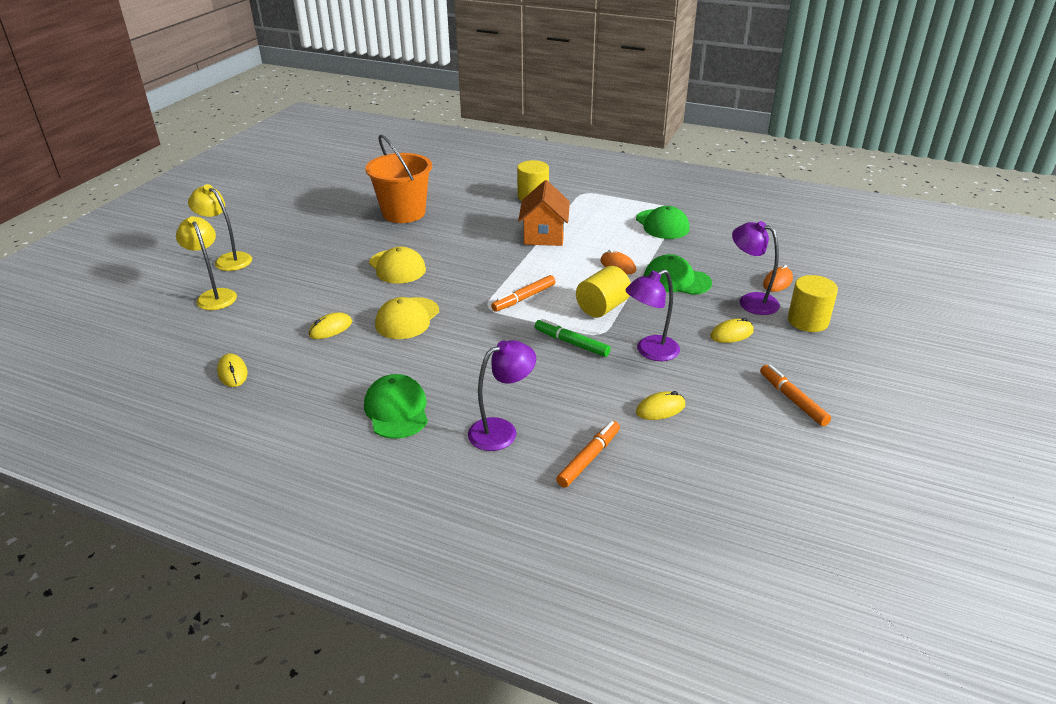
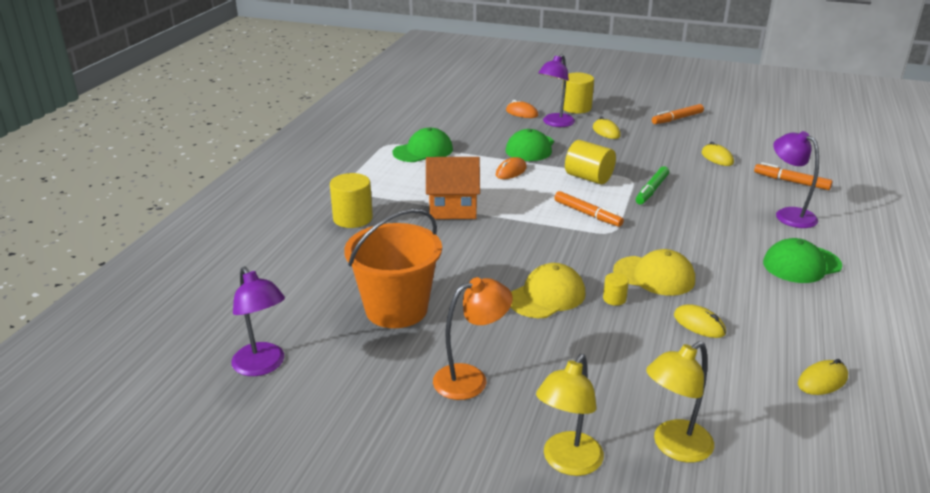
camera: 95 degrees left, 5 degrees down
(318, 235) = (471, 379): none -> orange lamp
(381, 295) = (614, 299): none -> yellow cylinder
(650, 352) = (647, 160): purple lamp -> purple lamp (263, 366)

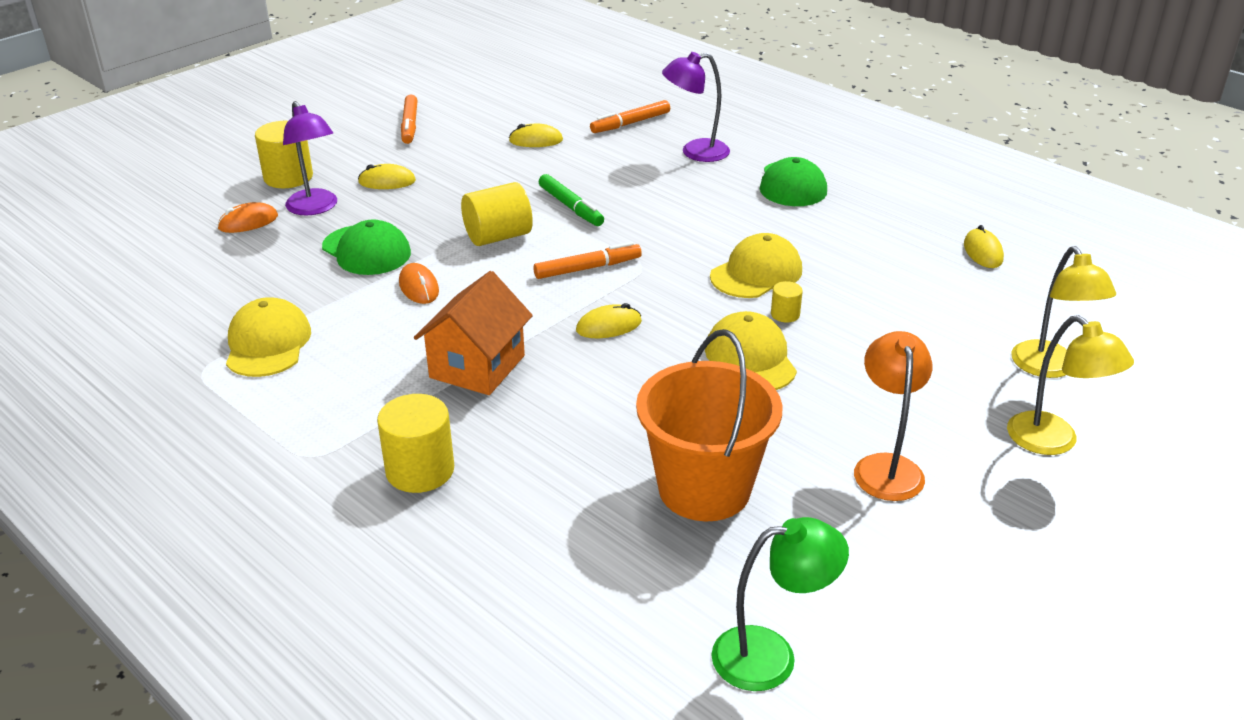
camera: 65 degrees left, 5 degrees up
(263, 366) = (771, 655): purple lamp -> green lamp
(423, 151) = (268, 344): green cap -> yellow cap
(699, 324) = (862, 280): yellow mouse -> yellow mouse (608, 326)

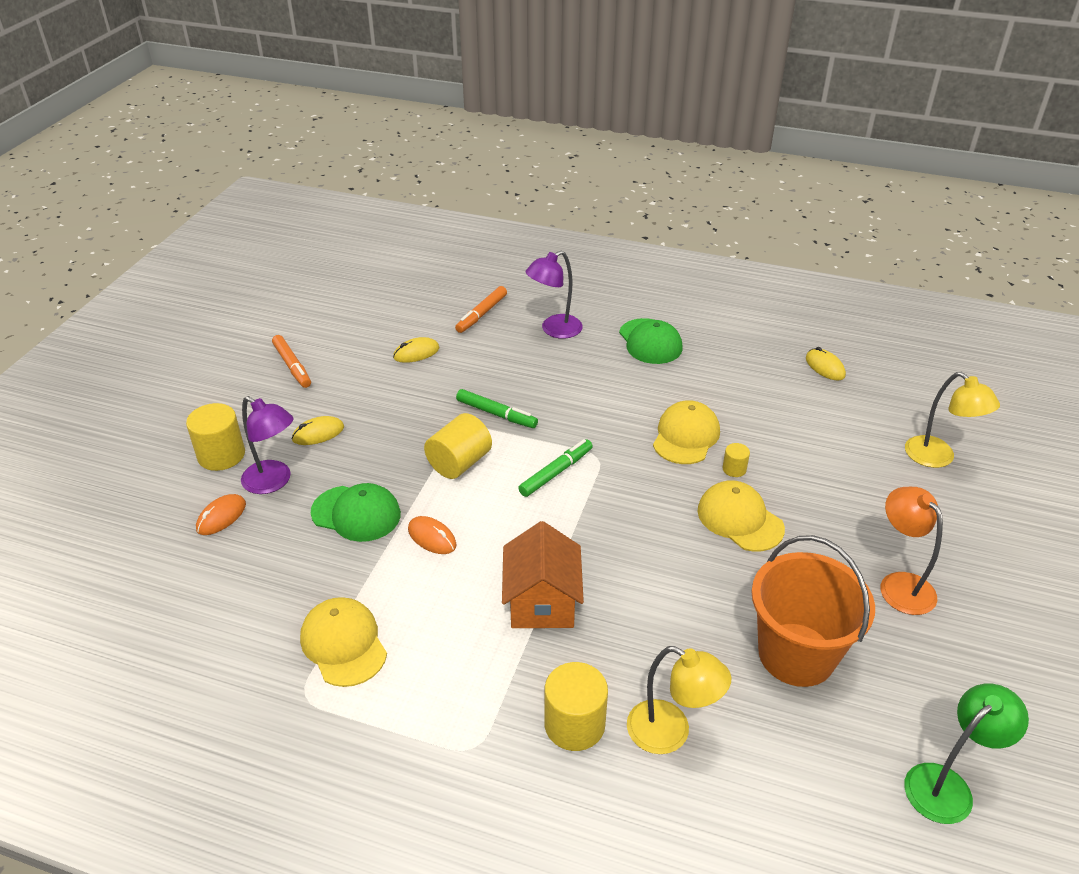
camera: 25 degrees left, 5 degrees up
(587, 268) = (556, 472): orange marker -> green marker
(608, 326) = (614, 525): yellow mouse -> none
(1053, 442) = (984, 522): yellow lamp -> yellow lamp (670, 733)

